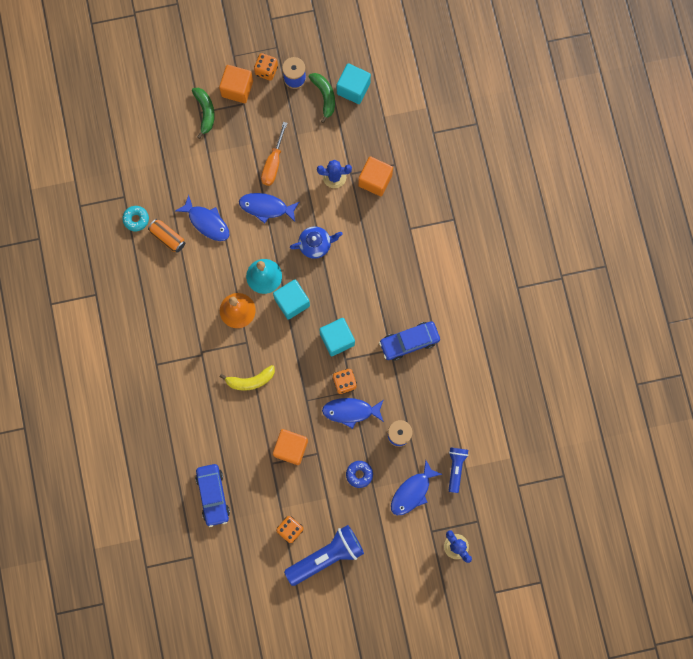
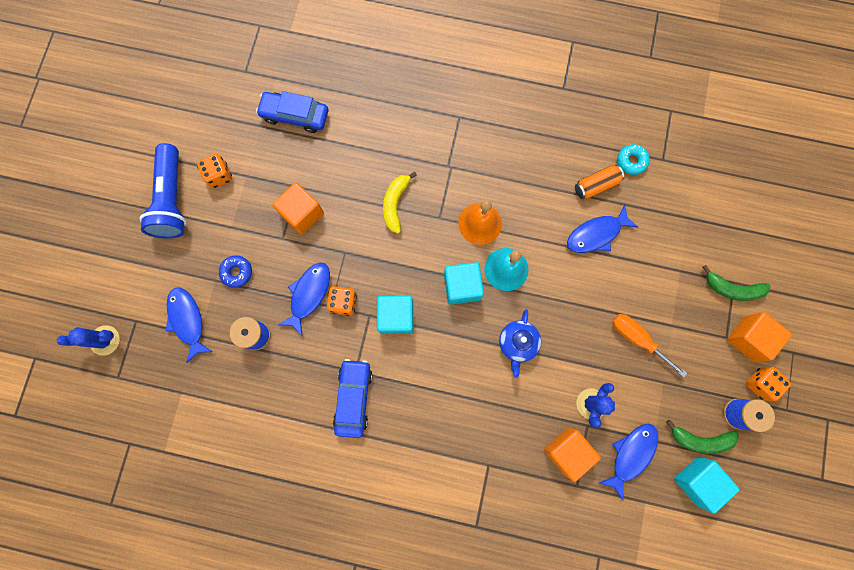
camera: 115 degrees right, 0 degrees up
(266, 207) = (586, 307): blue fish -> blue fish (631, 455)
(456, 468) = (187, 382): blue flashlight -> none

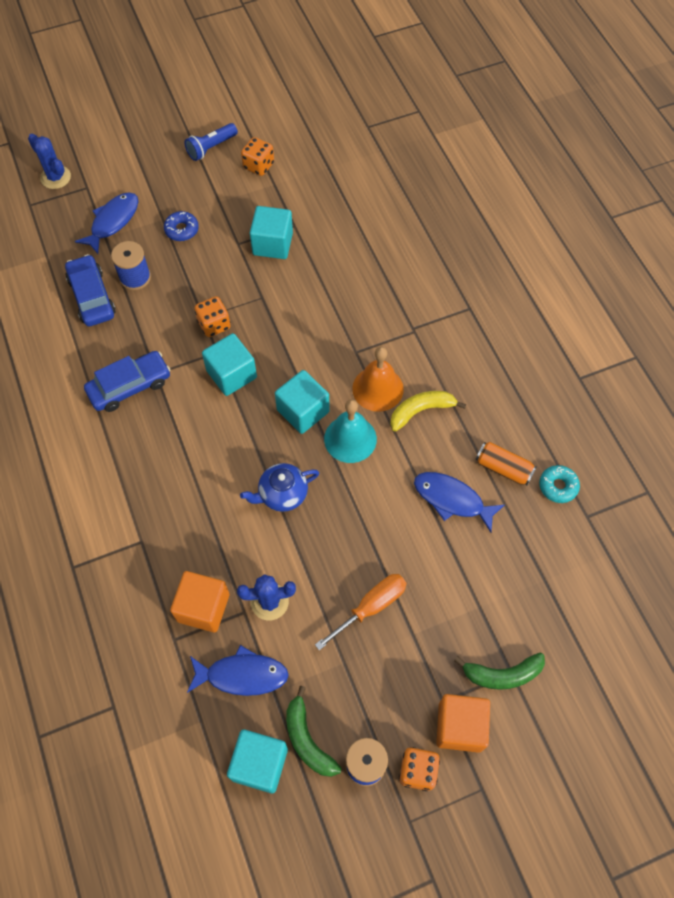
camera: 55 degrees right, 15 degrees down
(172, 200) = (211, 148): blue flashlight -> blue flashlight, size x0.57
(295, 115) = (359, 184): blue car -> blue car (92, 297)
(302, 213) = (272, 244): orange cube -> turquoise cube
(309, 295) = (201, 294): blue fish -> none
(395, 204) = (340, 308): yellow banana -> yellow banana (421, 411)
(637, 339) = (371, 607): orange screwdriver -> orange screwdriver turned 45 degrees clockwise
(732, 289) = (502, 674): green banana -> green banana turned 75 degrees counterclockwise

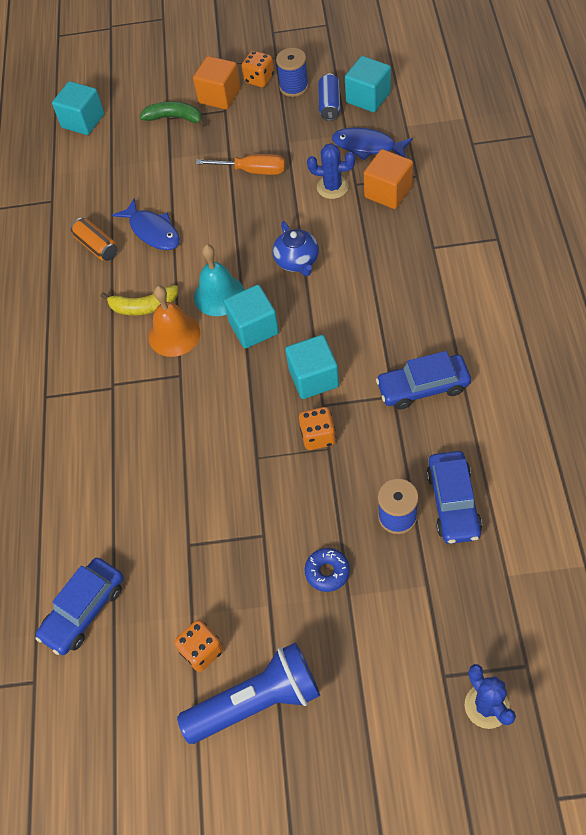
camera: 155 degrees left, 5 degrees down
(113, 222) = (414, 607): blue fish -> none
(211, 148) = (257, 701): blue flashlight -> blue flashlight, size x1.75
(272, 244) = (222, 524): turquoise cube -> turquoise cube (83, 121)
(282, 494) = (297, 261): blue teapot -> blue teapot turned 75 degrees clockwise
(307, 739) = (329, 105): green banana -> blue can
(354, 170) = (84, 610): none -> blue car
(371, 607) = (253, 171): orange screwdriver -> orange screwdriver turned 150 degrees counterclockwise
(558, 486) = (60, 225): turquoise donut -> none

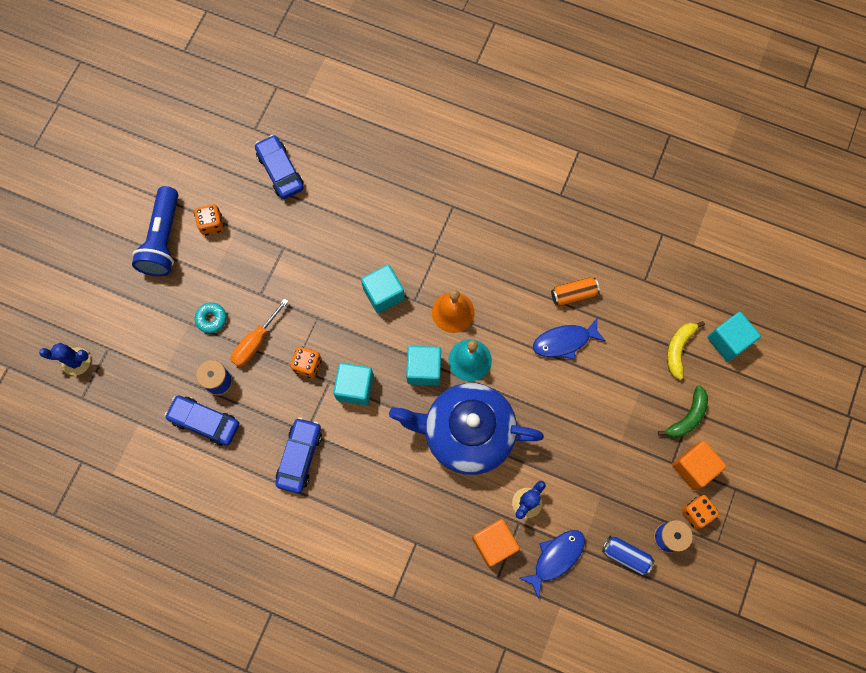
camera: 110 degrees right, 15 degrees up
(143, 306) = (492, 302): yellow banana -> yellow banana (678, 349)
(253, 171) = (584, 449): orange screwdriver -> orange screwdriver (255, 342)
(297, 261) = (466, 433): blue teapot -> blue teapot, size x2.23
(327, 572) = (211, 319): blue donut -> turquoise donut
(368, 97) = (615, 594): turquoise cube -> turquoise cube (383, 294)

